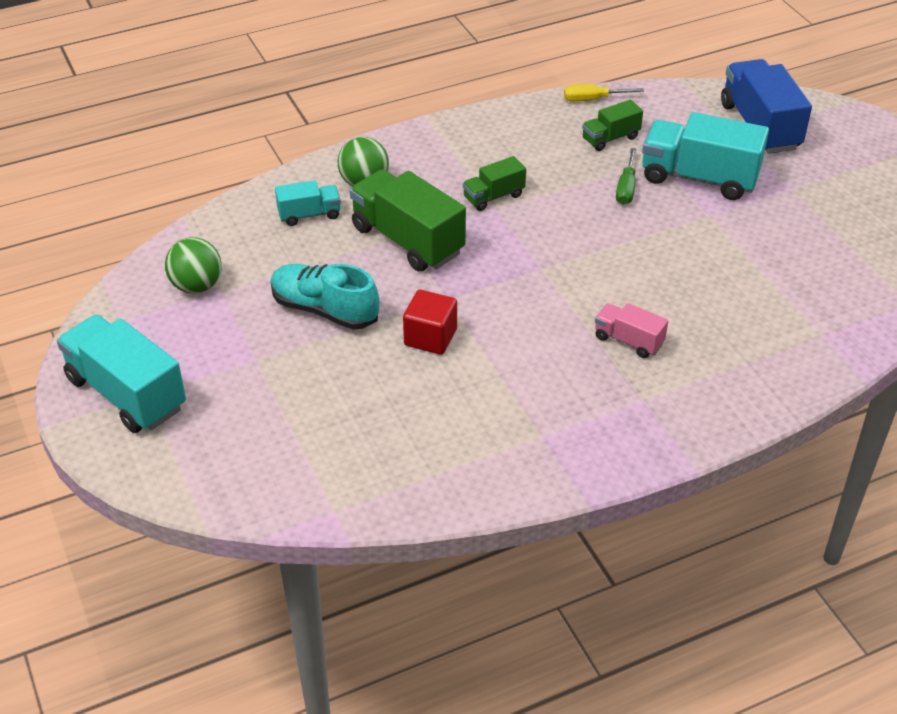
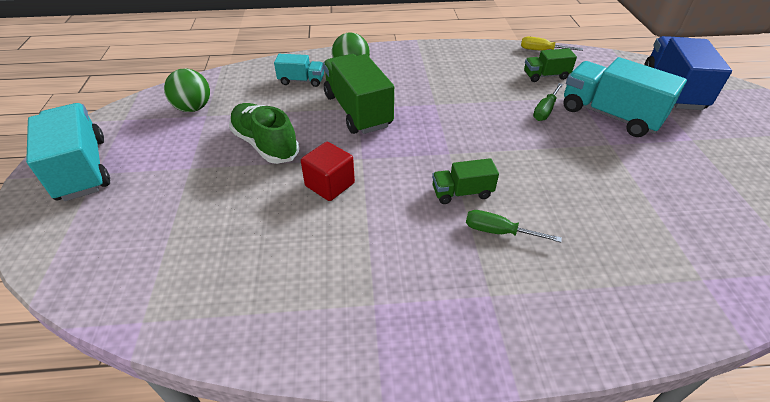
camera: 20 degrees right, 0 degrees up
(324, 310) = (265, 144): turquoise shoe -> green shoe
(493, 196) = (438, 95): green truck -> green truck (462, 192)
(628, 341) = (499, 232): pink truck -> green screwdriver

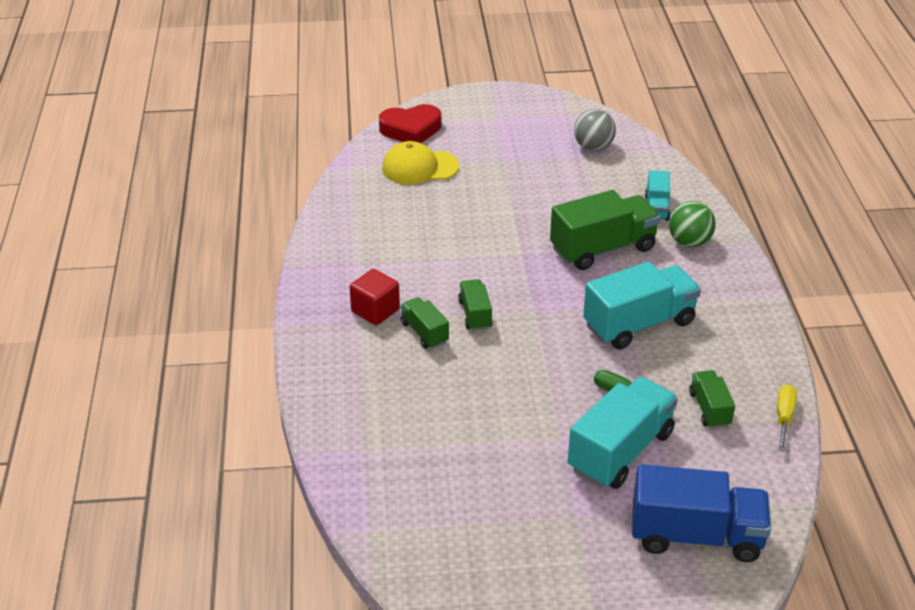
camera: 90 degrees right, 5 degrees down
(76, 252) = (411, 129): none -> red heart
(82, 169) = (500, 110): turquoise truck -> turquoise truck (639, 324)
(174, 241) = (420, 167): none -> yellow cap
(193, 108) = (593, 147): green ball -> grey ball
(265, 144) = (539, 195): green shoe -> none
(330, 185) = (484, 236): red cube -> red cube (375, 310)
(499, 232) = (424, 332): green screwdriver -> green truck

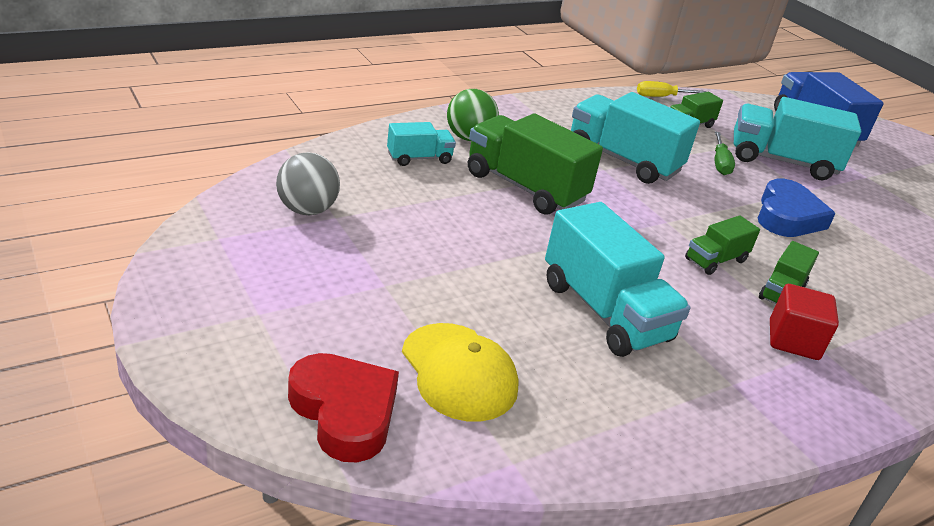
camera: 120 degrees left, 5 degrees down
(443, 236) = (604, 311): none -> turquoise truck
(519, 395) = (787, 216): none -> blue heart

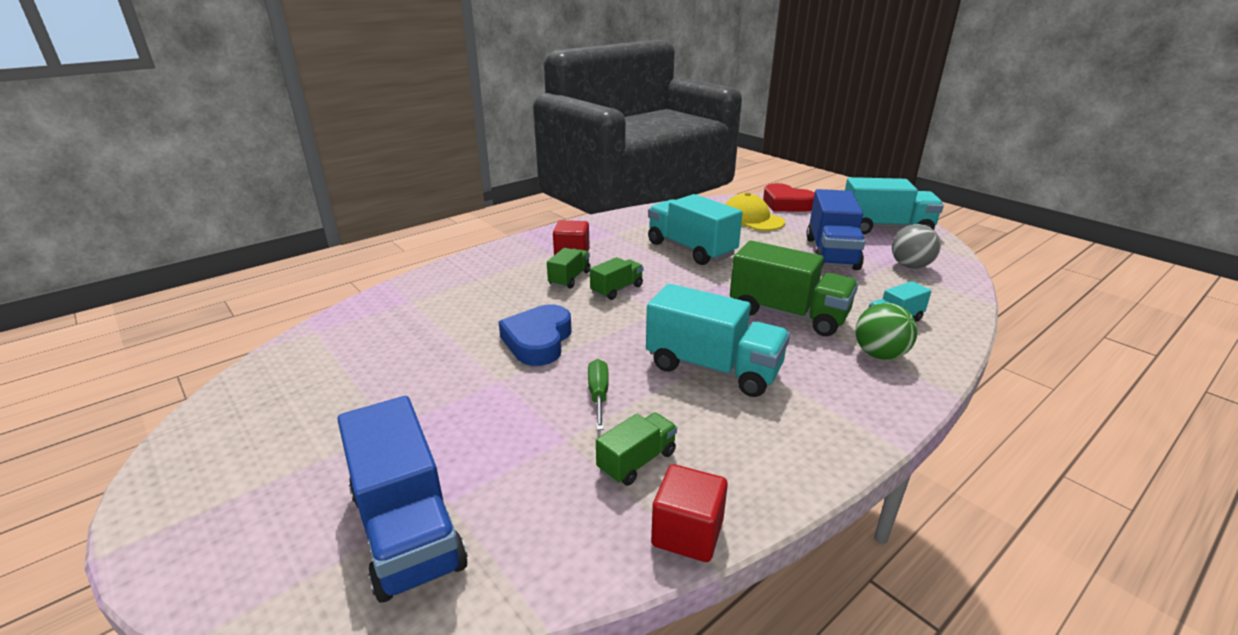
camera: 175 degrees right, 5 degrees down
(392, 255) = (831, 253): none -> blue truck
(661, 97) = (687, 533): yellow screwdriver -> red cube
(781, 161) = (510, 422): turquoise truck -> turquoise truck (885, 228)

